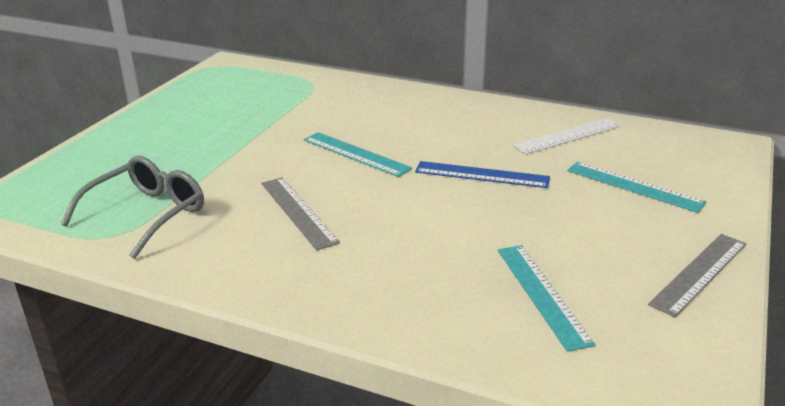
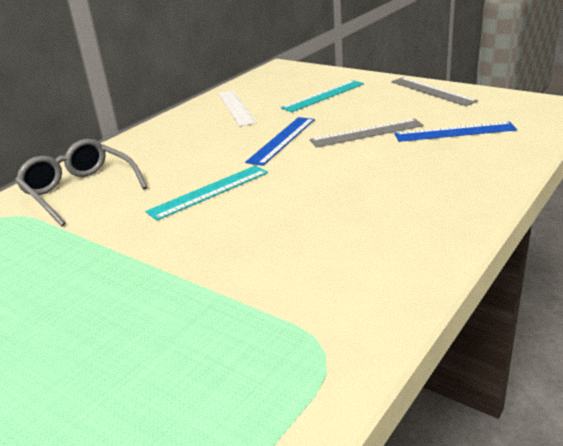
camera: 75 degrees left, 0 degrees up
(147, 214) = (281, 325): grey glasses -> grey glasses (79, 190)
(298, 212) = (312, 222): grey ruler -> grey ruler (367, 133)
(542, 294) = (455, 132): turquoise ruler -> blue ruler

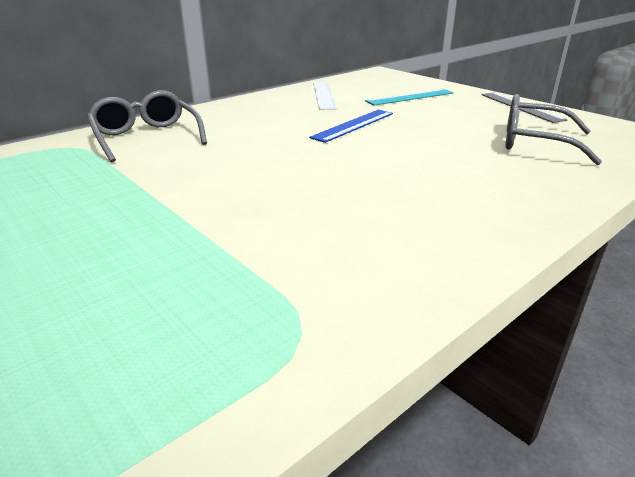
camera: 10 degrees right, 0 degrees up
(209, 192) = (262, 156): turquoise ruler -> none
(367, 133) = (440, 131): grey ruler -> none
(455, 132) = (534, 142): blue ruler -> grey glasses

